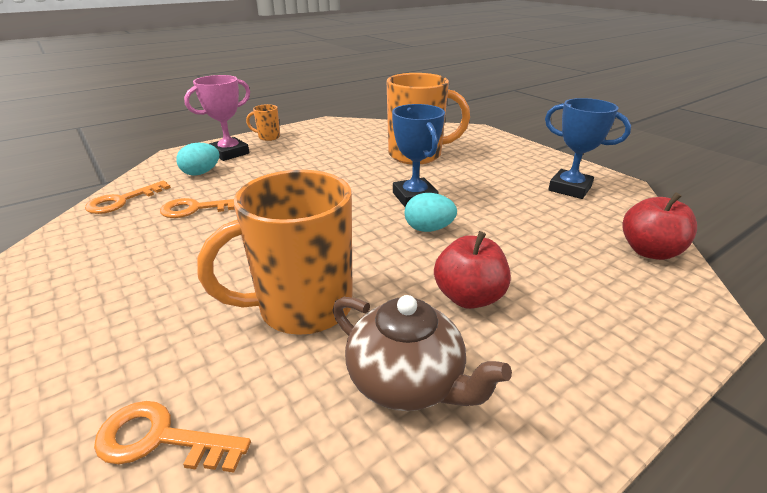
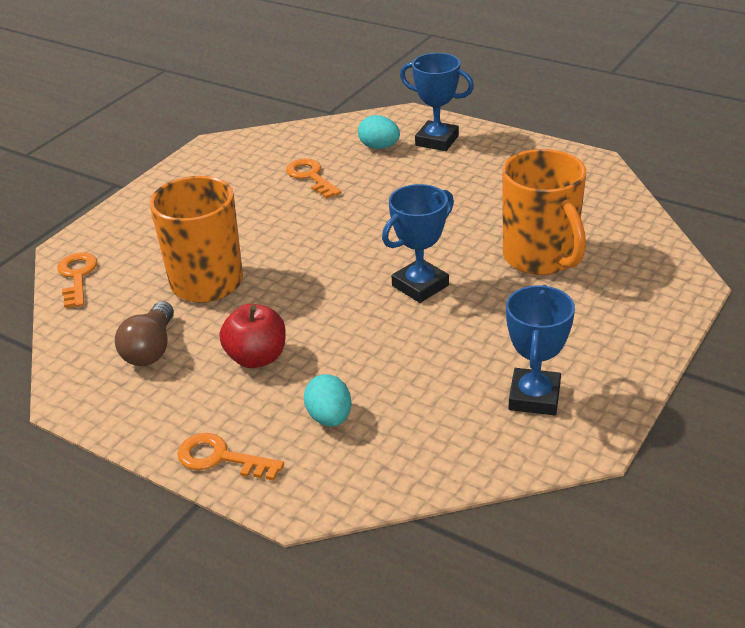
camera: 70 degrees right, 5 degrees up
(122, 201) = (300, 138): orange key -> orange key (221, 458)
(230, 153) = (437, 141): pink trophy -> blue trophy
(268, 137) = (501, 143): orange mug -> none
(407, 381) = (150, 349): brown teapot -> brown light bulb
(428, 229) = (357, 311): turquoise egg -> turquoise egg (329, 418)
(649, 251) = (404, 468): red apple -> none

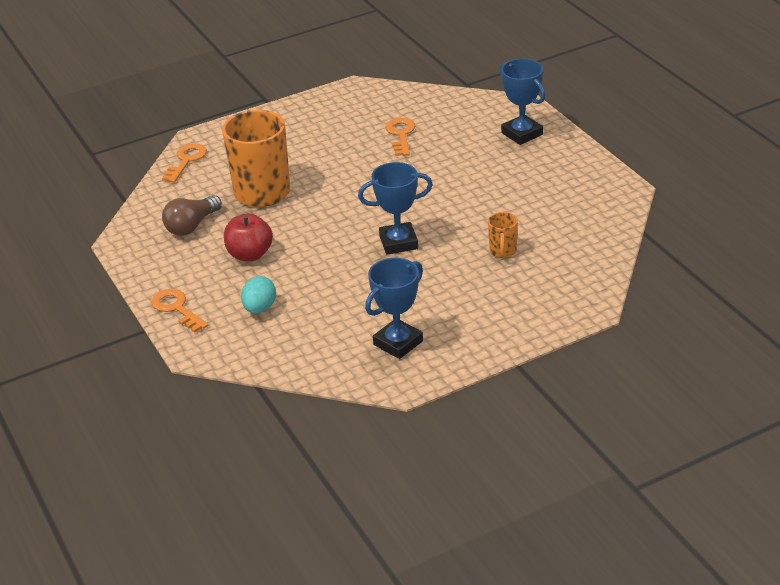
camera: 30 degrees right, 0 degrees up
(379, 147) = (473, 126): turquoise egg -> none
(541, 258) = (503, 251): orange mug -> orange mug, size x0.45

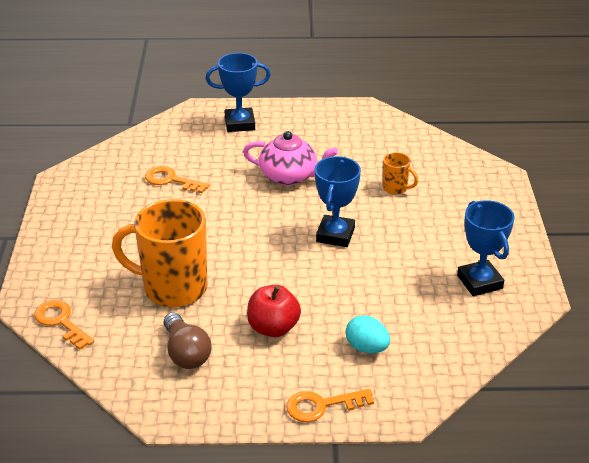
camera: 65 degrees left, 0 degrees up
(464, 189) = (289, 176): none -> pink teapot

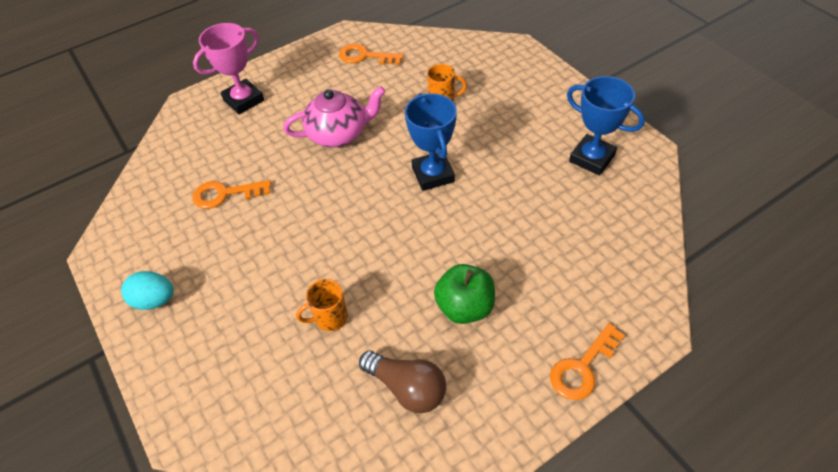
camera: 30 degrees left, 15 degrees up
(61, 322) = (243, 432): orange key -> orange key (365, 56)
(173, 288) = (330, 318): orange mug -> orange mug, size x0.45
(240, 124) = (243, 100): blue trophy -> pink trophy
(273, 328) = (465, 307): red apple -> green apple
(366, 348) = (564, 279): turquoise egg -> turquoise egg (155, 300)

